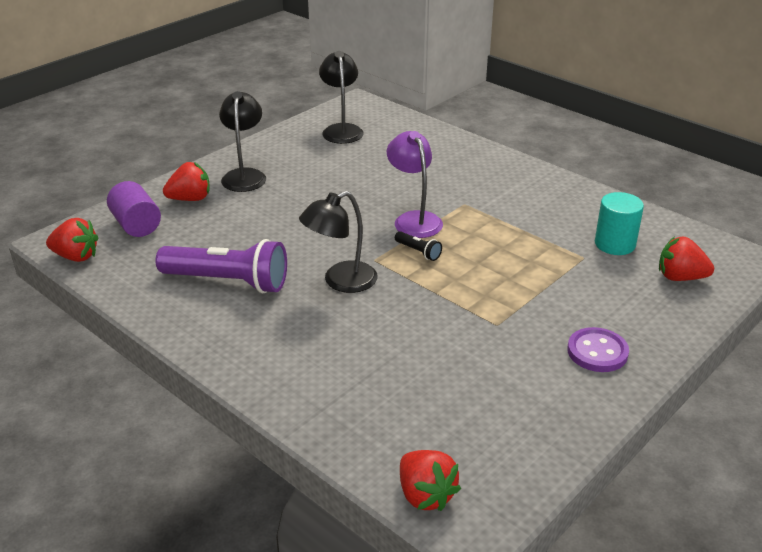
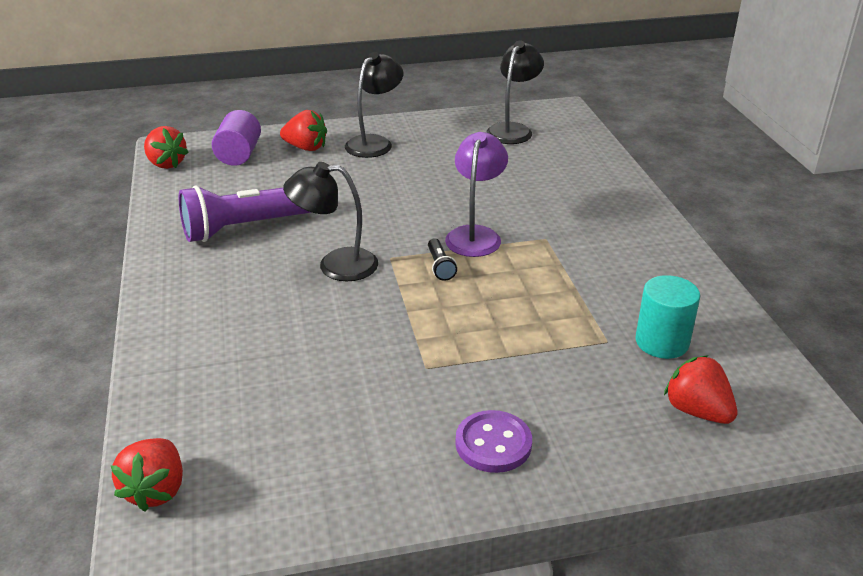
camera: 35 degrees right, 0 degrees up
(228, 282) = (245, 227): purple flashlight -> purple flashlight turned 105 degrees clockwise

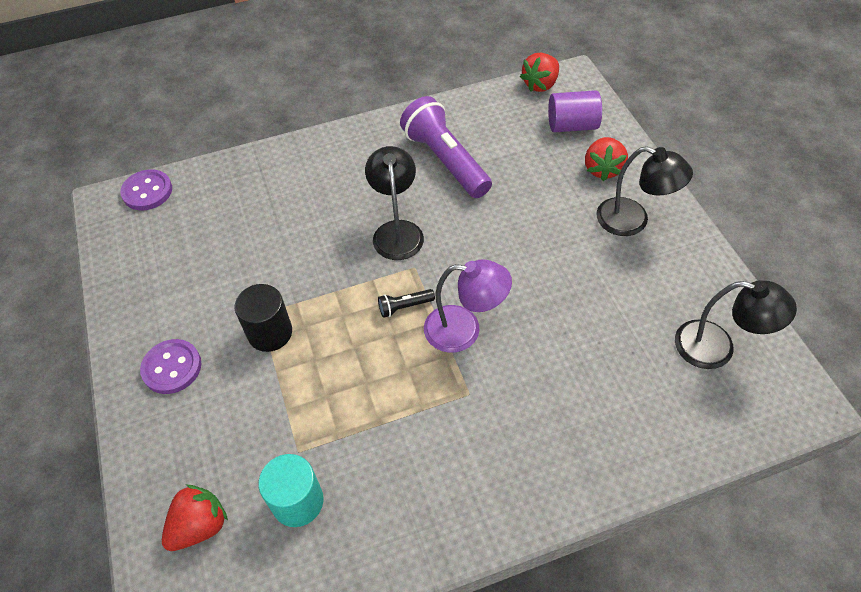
camera: 85 degrees right, 20 degrees up
(156, 490) = (147, 191): red strawberry -> purple button
(455, 360) = (270, 333): none -> black cylinder

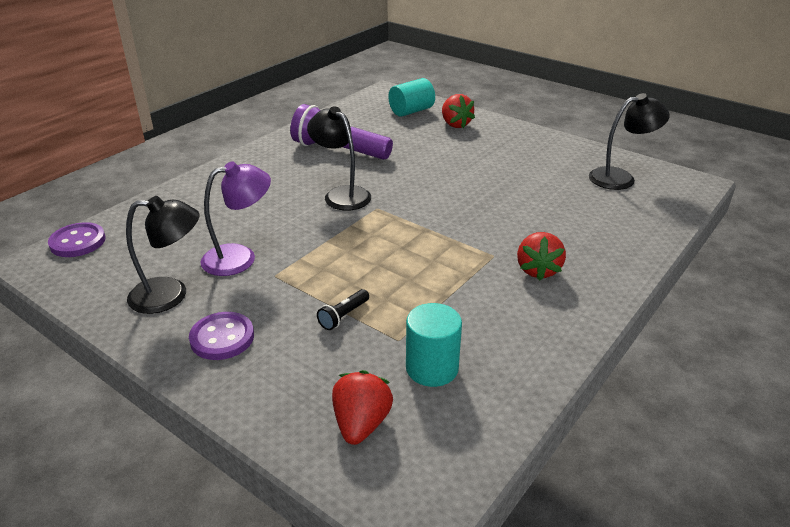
camera: 35 degrees left, 20 degrees down
(270, 333) = (295, 283): black cylinder -> none
(404, 307) = (393, 230): black flashlight -> black flashlight (343, 316)
(464, 330) = (452, 226): purple lamp -> purple lamp (240, 257)
(540, 84) = (367, 99): red strawberry -> red strawberry (538, 270)
(572, 125) = (411, 111): purple cylinder -> turquoise cylinder
(633, 221) = (502, 141): black lamp -> black lamp (170, 295)

